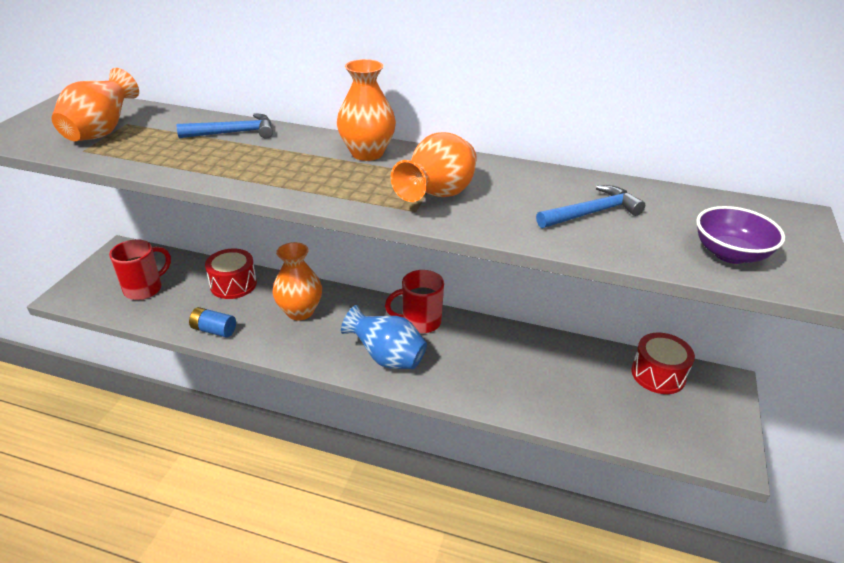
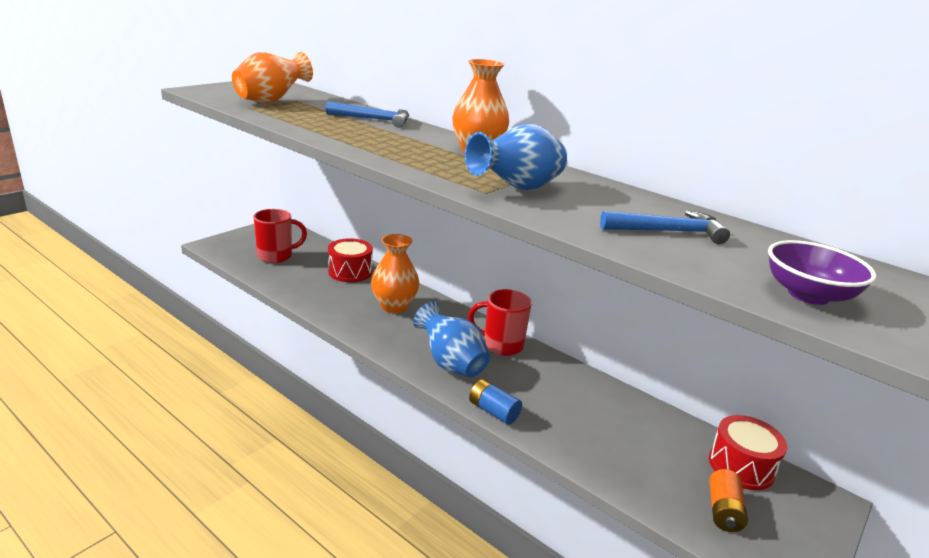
camera: 20 degrees right, 10 degrees down
(214, 330) = (311, 299): blue battery -> blue battery (493, 411)
(437, 196) = (516, 188): orange vase -> blue vase
(663, 420) = (723, 511): none -> orange battery

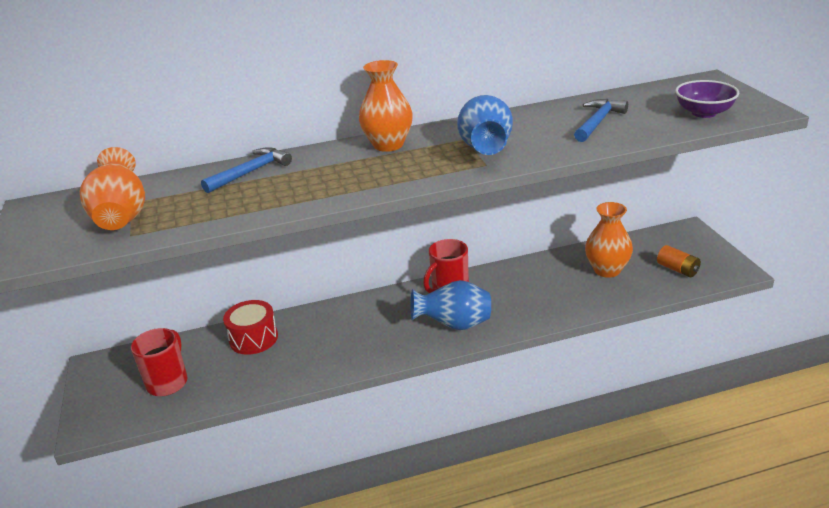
camera: 50 degrees left, 5 degrees up
(394, 306) = (342, 329): orange vase -> orange vase (607, 270)
(493, 411) = (528, 324): blue battery -> none
(741, 466) = (645, 245): red drum -> none

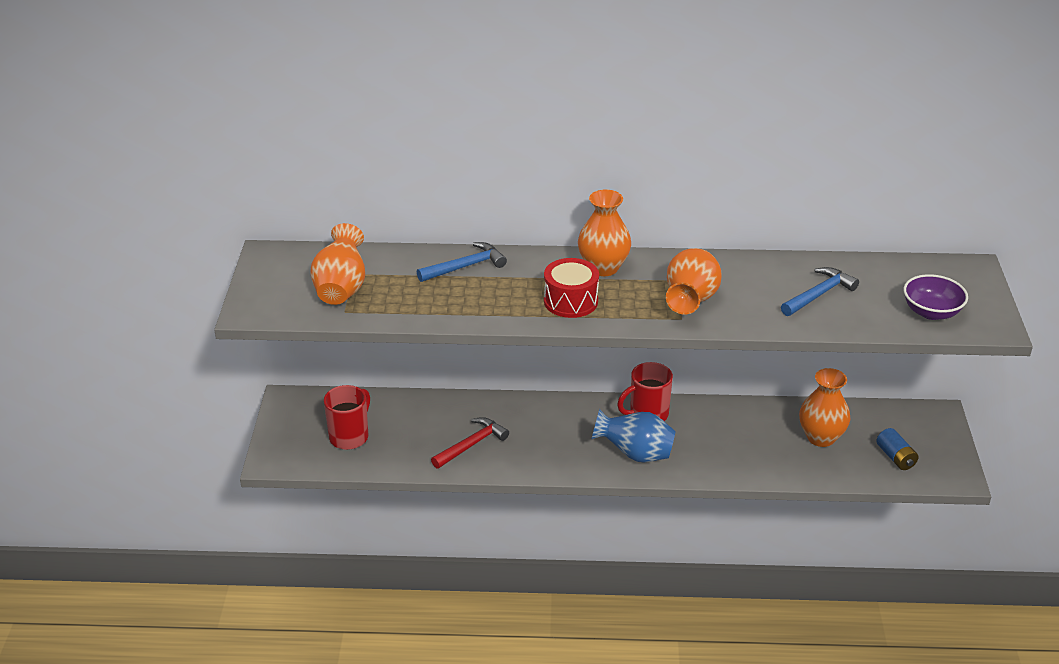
camera: 15 degrees right, 5 degrees up
(253, 338) = (439, 414): red drum -> red drum (571, 301)
(295, 357) = (471, 445): none -> red hammer
(486, 151) = (690, 301): blue vase -> orange vase
(677, 269) = (895, 457): orange battery -> blue battery

